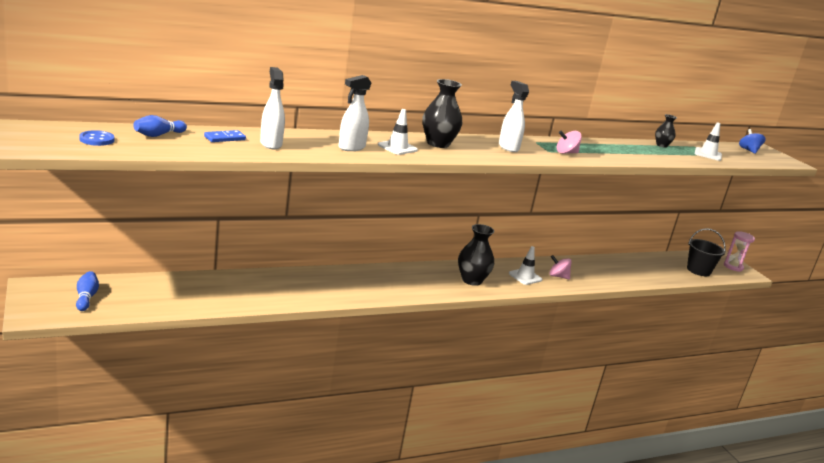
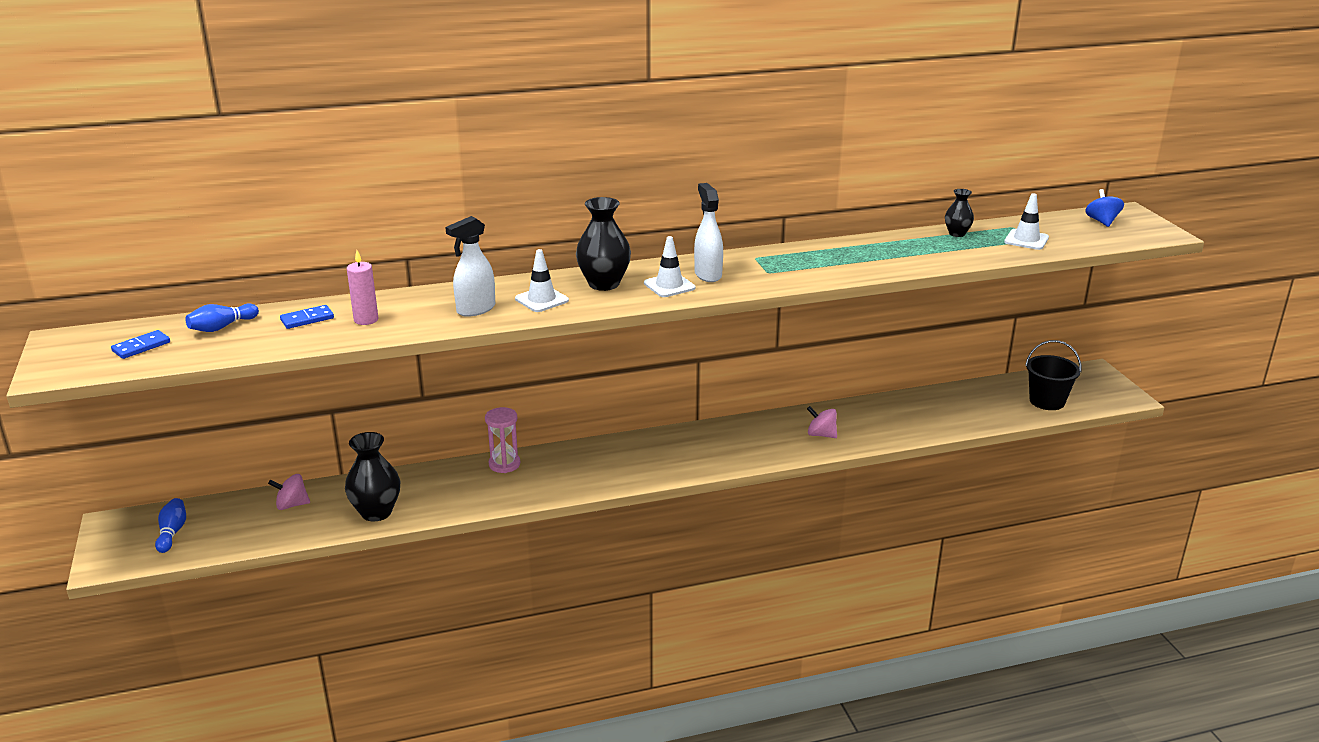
camera: 10 degrees right, 5 degrees up
(97, 139) = (141, 347): blue button -> blue domino
(271, 144) = (366, 320): white spray bottle -> pink candle
(471, 280) = (690, 454): black vase -> black vase (376, 512)
(525, 277) = (771, 440): white traffic cone -> white traffic cone (669, 286)
(566, 153) = (793, 271): pink spinning top -> pink spinning top (292, 505)
(733, 267) = (1106, 389): pink hourglass -> pink hourglass (504, 464)

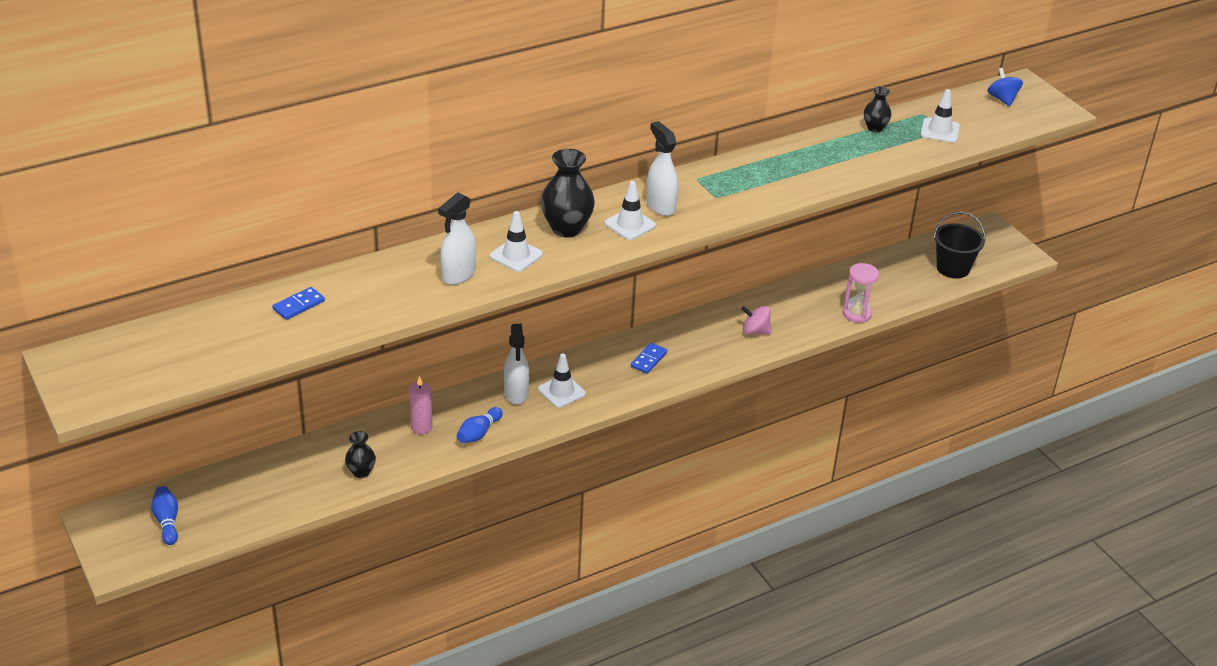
camera: 15 degrees left, 10 degrees up
(141, 347) = (153, 359): blue domino -> blue domino (649, 360)
(222, 327) = (219, 325): blue bowling pin -> blue bowling pin (478, 433)
(292, 505) = (272, 475): pink spinning top -> none
(366, 320) = (358, 300): pink candle -> pink candle (421, 427)
(376, 512) = (361, 472): black vase -> black vase, size x0.57
(504, 464) = (463, 402): pink hourglass -> pink hourglass (856, 314)
(559, 462) = (516, 393): none -> white spray bottle
(604, 465) = (561, 391): none -> white traffic cone

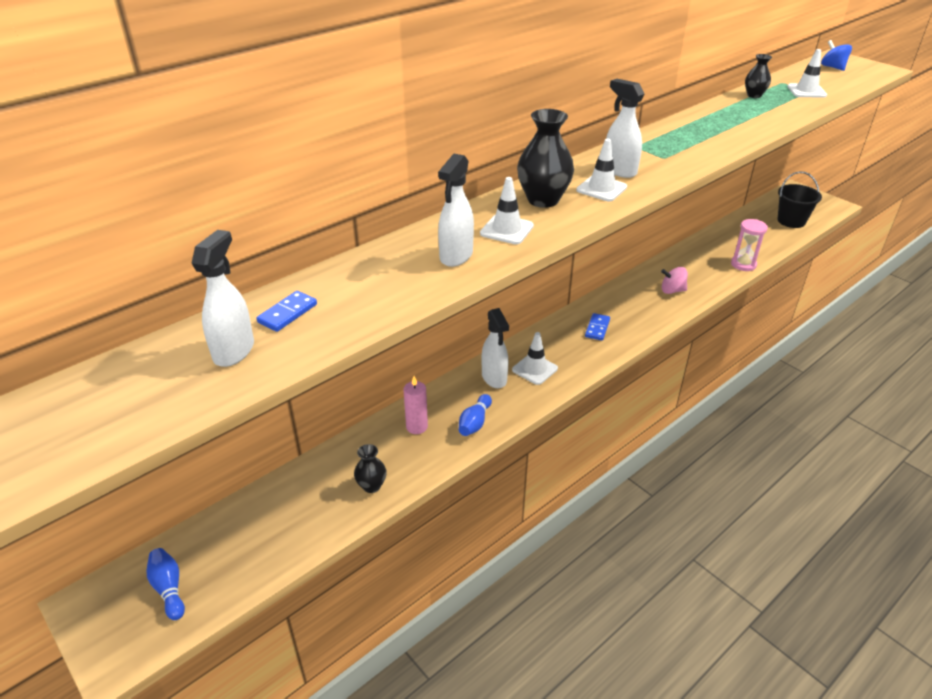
camera: 10 degrees left, 0 degrees up
(249, 330) = (234, 351): none -> white spray bottle

